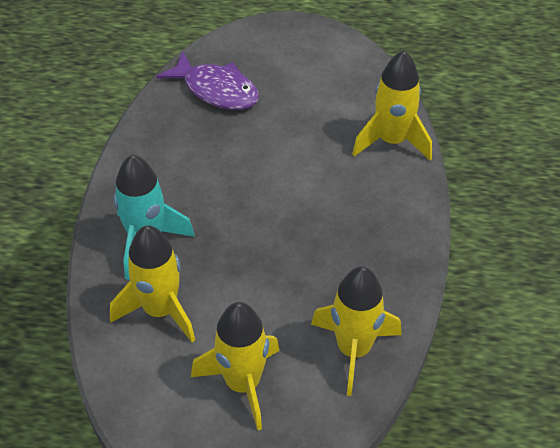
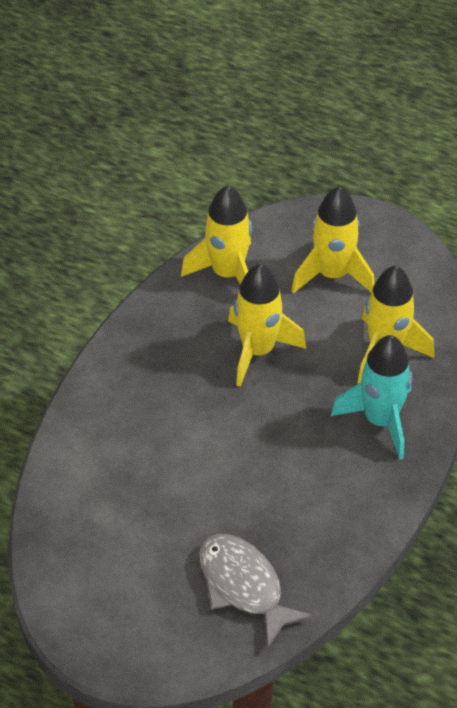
camera: 160 degrees left, 0 degrees up
(216, 90) = (244, 586): purple fish -> grey fish
(392, 141) = (78, 457): yellow rocket -> yellow rocket (258, 350)

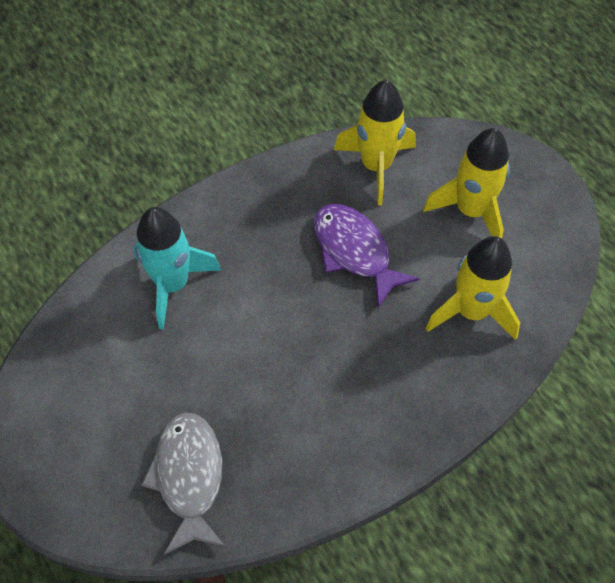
camera: 30 degrees right, 10 degrees up
(258, 350) = (355, 251): yellow rocket -> purple fish
(380, 420) = (423, 377): turquoise rocket -> turquoise rocket (173, 284)

